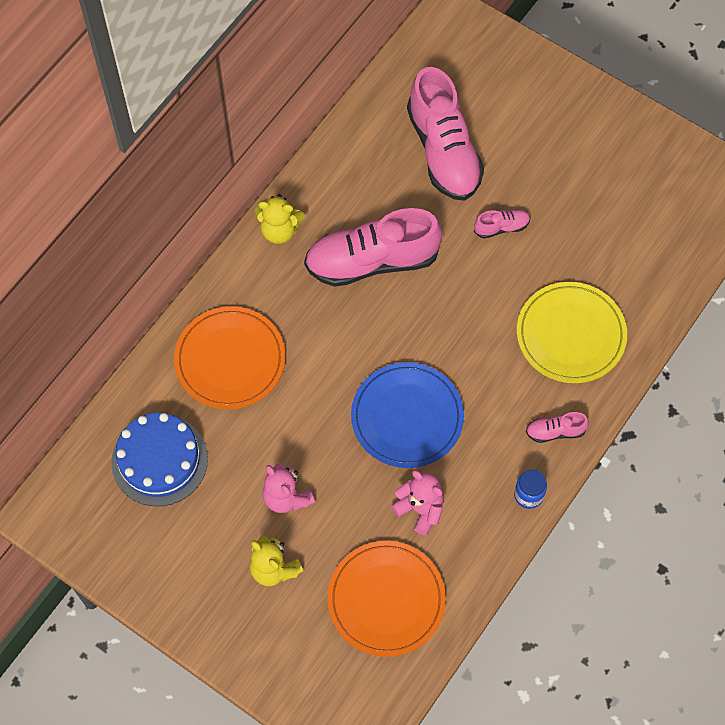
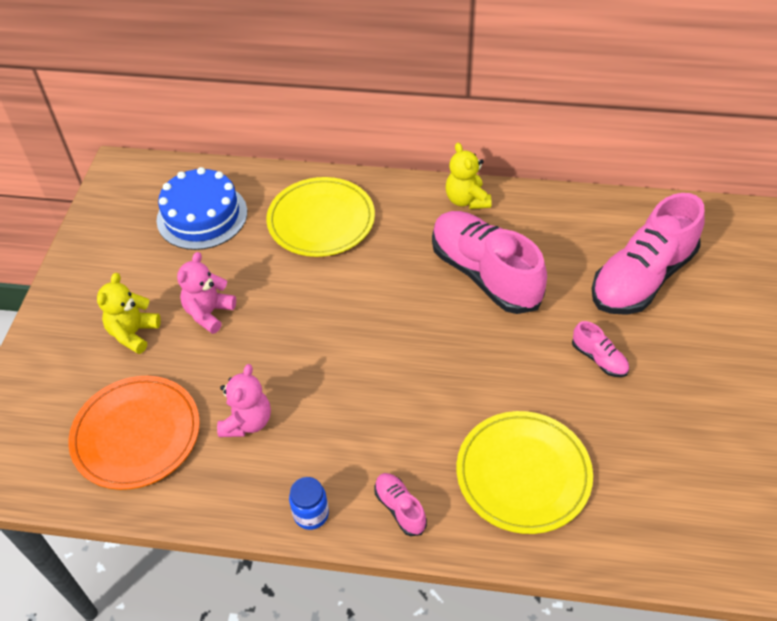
camera: 65 degrees right, 15 degrees down
(230, 360) = (321, 220): orange plate -> yellow plate
(407, 417) = (340, 369): blue plate -> none

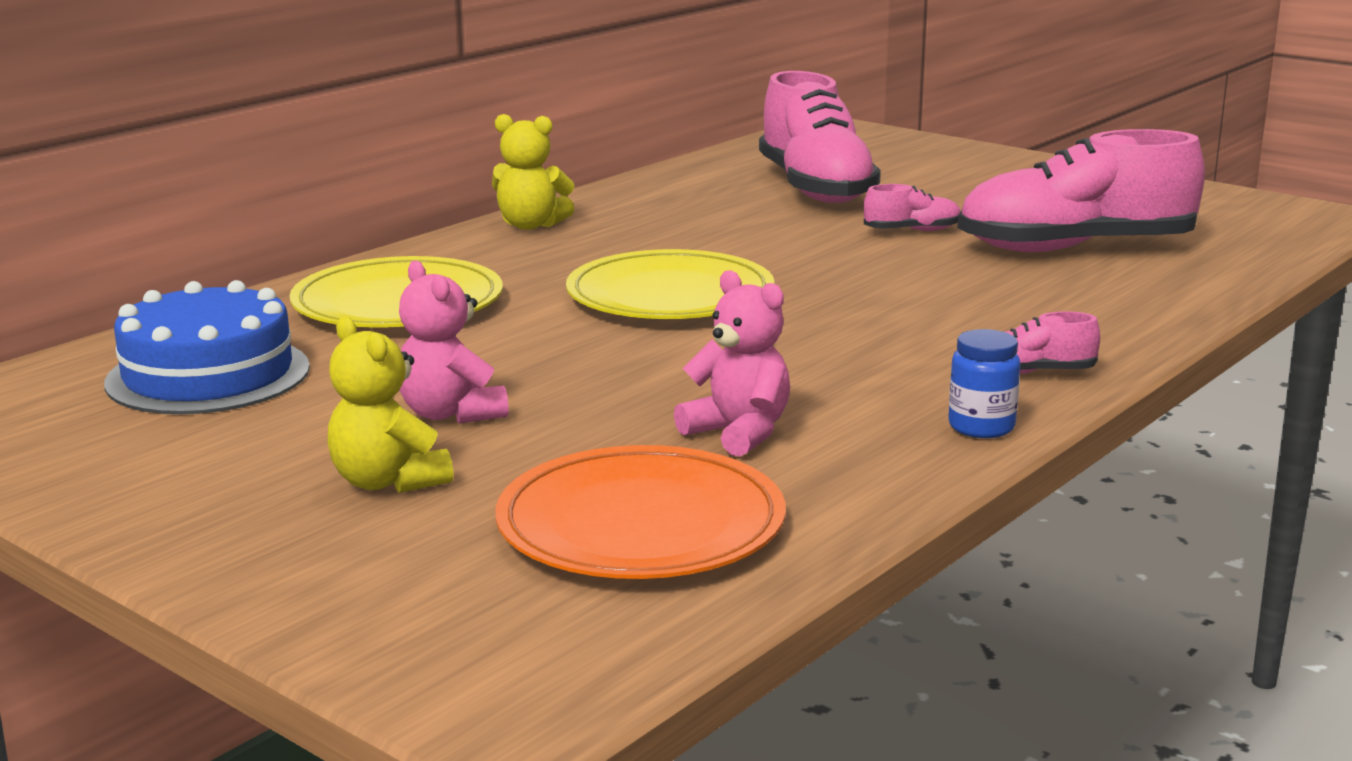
camera: 60 degrees left, 30 degrees down
(485, 274) = (683, 246): pink shoe -> pink shoe (1075, 248)
(523, 474) = (1048, 301): yellow plate -> yellow plate (670, 296)

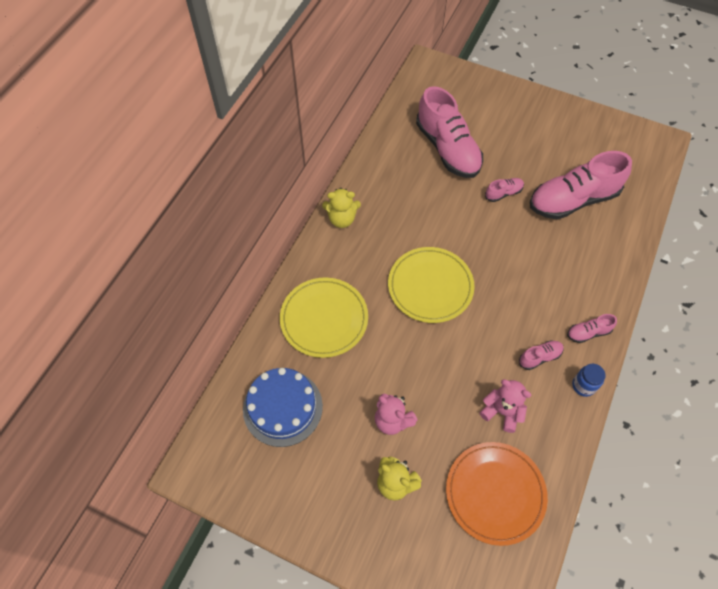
camera: 15 degrees left, 40 degrees up
(884, 386) = (539, 357): none -> pink shoe

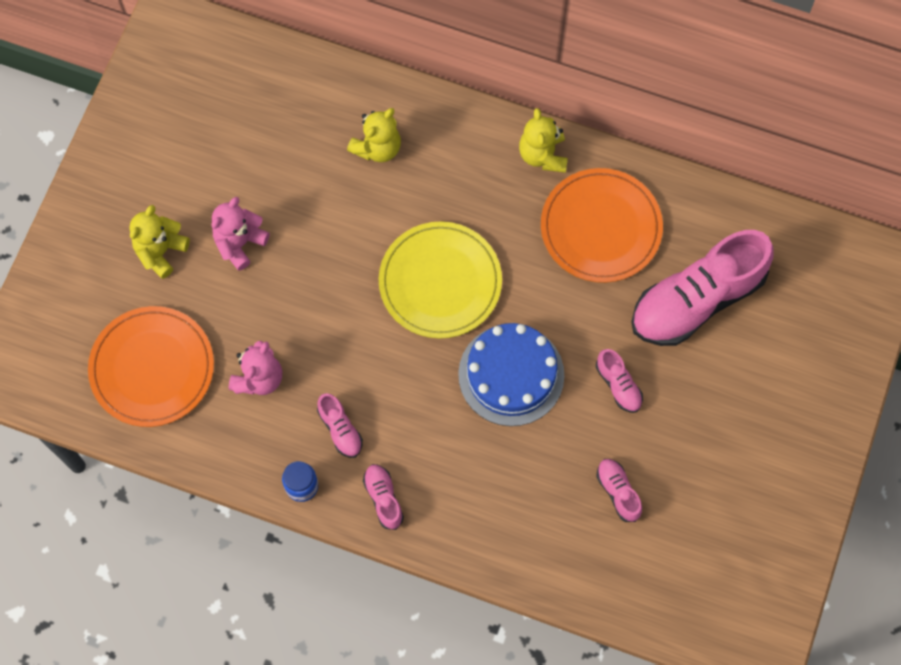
camera: 85 degrees right, 10 degrees up
(282, 407) = (249, 112): blue cake -> blue cake (511, 374)
(324, 319) = (377, 147): yellow plate -> yellow teddy bear
(396, 192) = (601, 227): none -> orange plate
(573, 200) = (618, 492): pink shoe -> pink shoe, size x0.43

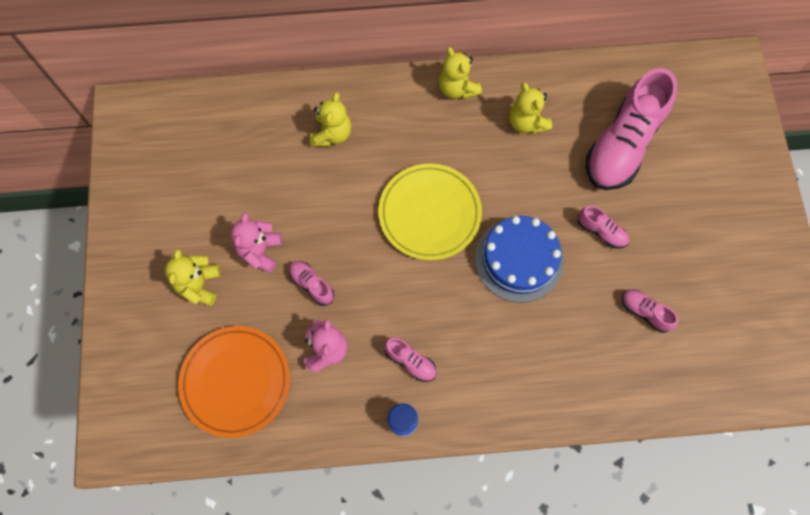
camera: 25 degrees left, 0 degrees up
(383, 498) = (472, 401): pink shoe -> pink shoe (312, 285)
(601, 227) = (526, 122): orange plate -> yellow teddy bear

